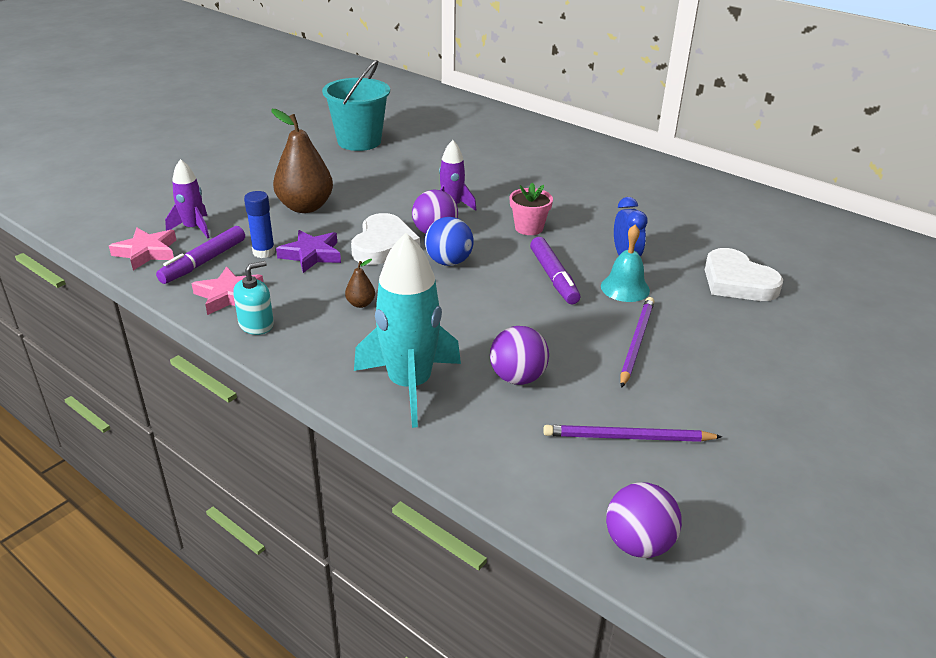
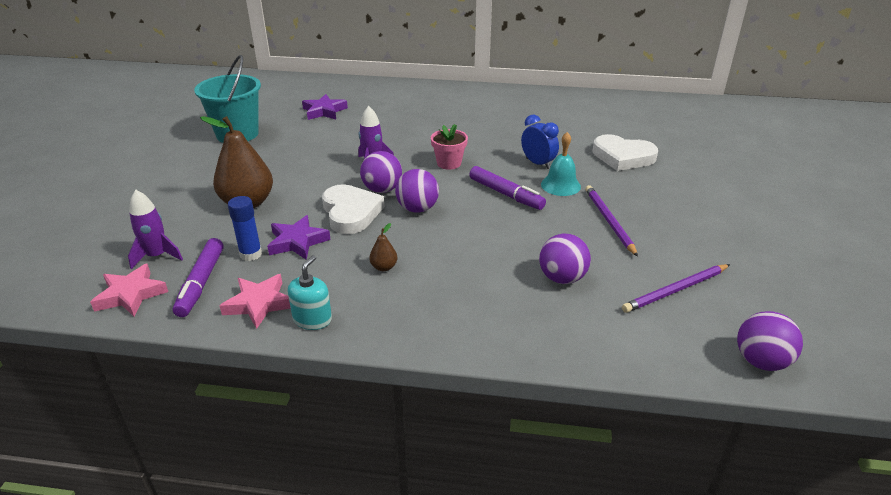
camera: 30 degrees left, 0 degrees up
(409, 385) = (492, 317): turquoise rocket -> none
(448, 262) = (417, 209): blue ball -> purple ball
(460, 141) = (324, 111): none -> purple star

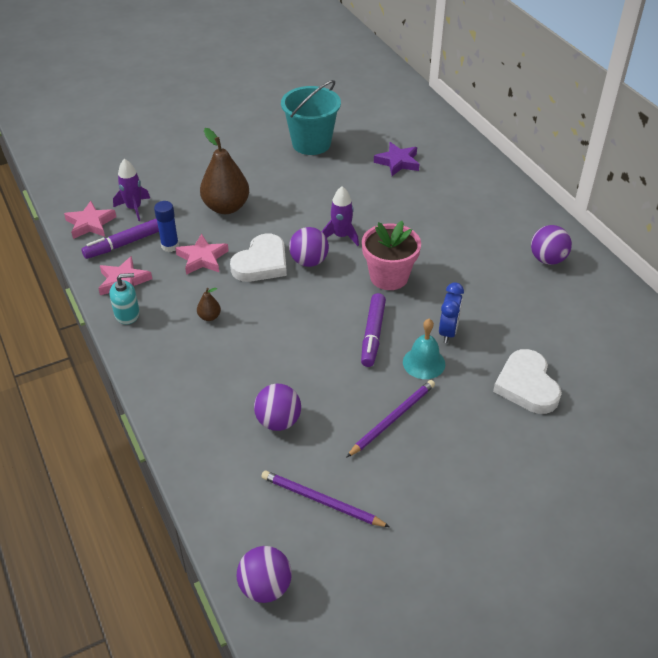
camera: 55 degrees right, 10 degrees up
(297, 242) = (202, 258): purple star -> pink star
(417, 209) = (300, 295): purple ball -> purple ball (547, 259)
(449, 163) = (389, 277): pink flower pot -> pink flower pot, size x1.53

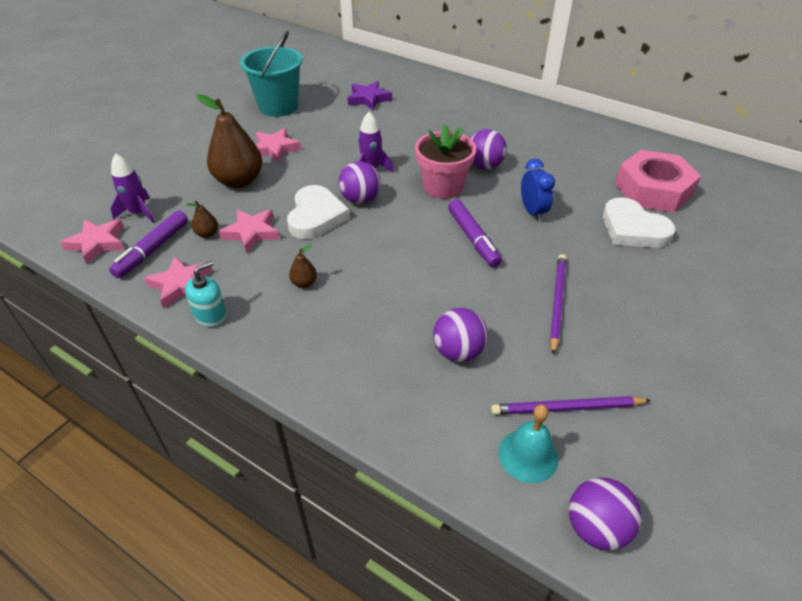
camera: 30 degrees left, 0 degrees up
(170, 246) = (207, 234): blue glue stick -> brown pear
(276, 186) = (275, 149): none -> pink star
(424, 363) = (537, 244): turquoise bell -> turquoise bell (528, 455)
(547, 259) = (554, 131): purple ball -> purple ball (484, 166)
(588, 356) = (653, 189): none -> pink nut

